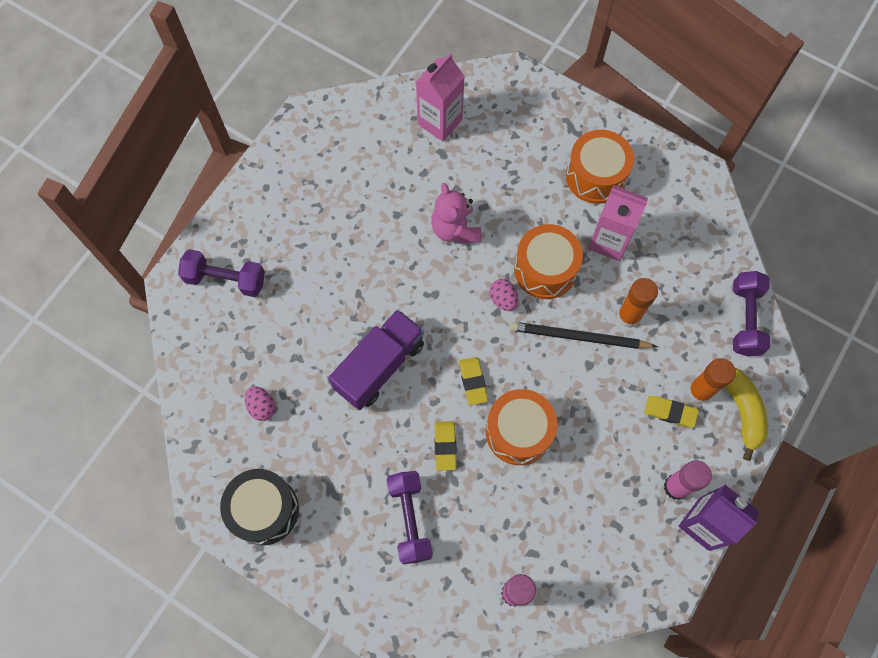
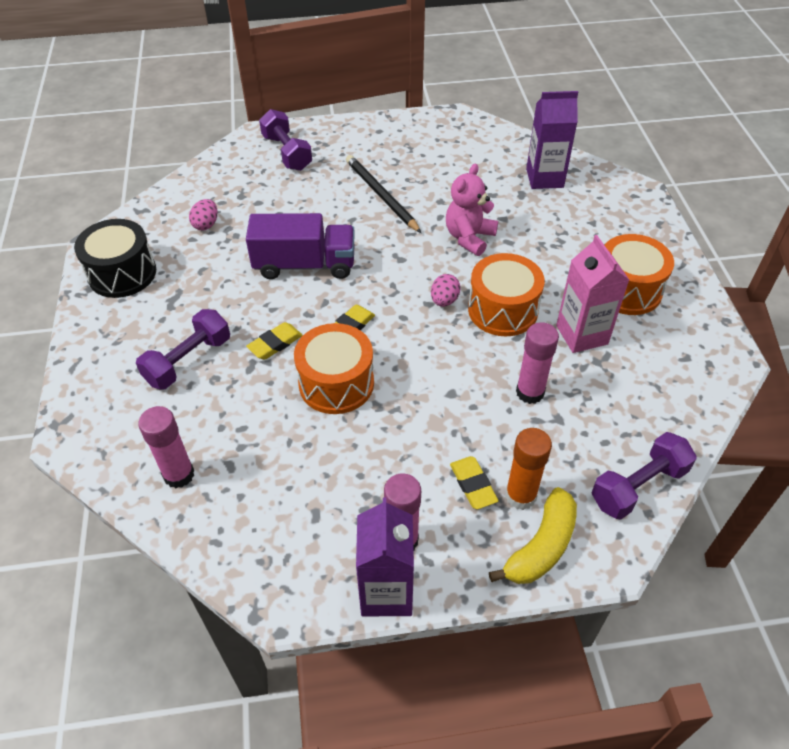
camera: 50 degrees right, 20 degrees down
(440, 122) = (544, 178): pink carton -> purple carton
(579, 337) = (469, 370): black pencil -> black pencil (381, 195)
(628, 316) = (530, 392): orange glue stick -> pink glue stick

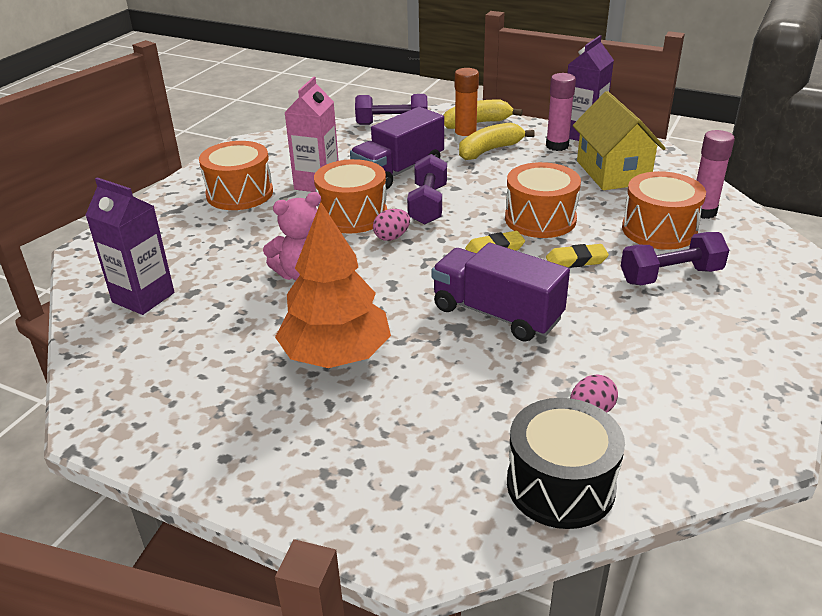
camera: 145 degrees left, 15 degrees down
(122, 273) = (731, 389): black drum -> black drum (560, 485)
(216, 421) = (659, 230): none -> orange drum
(287, 153) = (395, 483): purple dumbbell -> purple dumbbell (428, 205)
(304, 508) = (612, 172): none -> yellow house
(381, 195) = (336, 355): black pencil -> orange tree
(473, 485) = (489, 150): yellow eraser -> yellow banana
(530, 392) = (399, 171): pink glue stick -> purple truck

